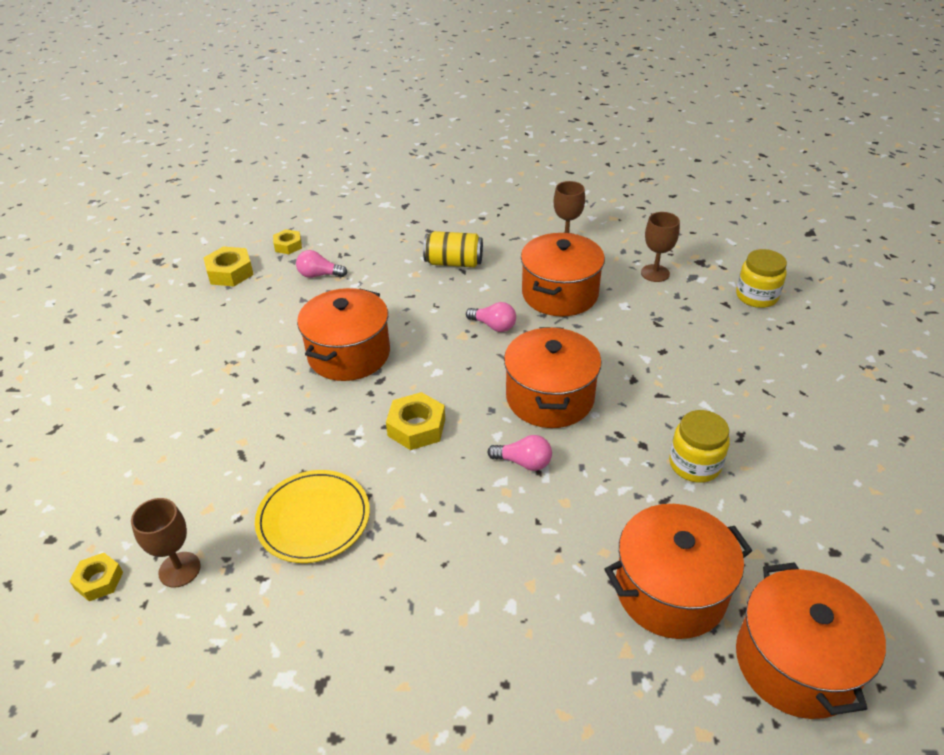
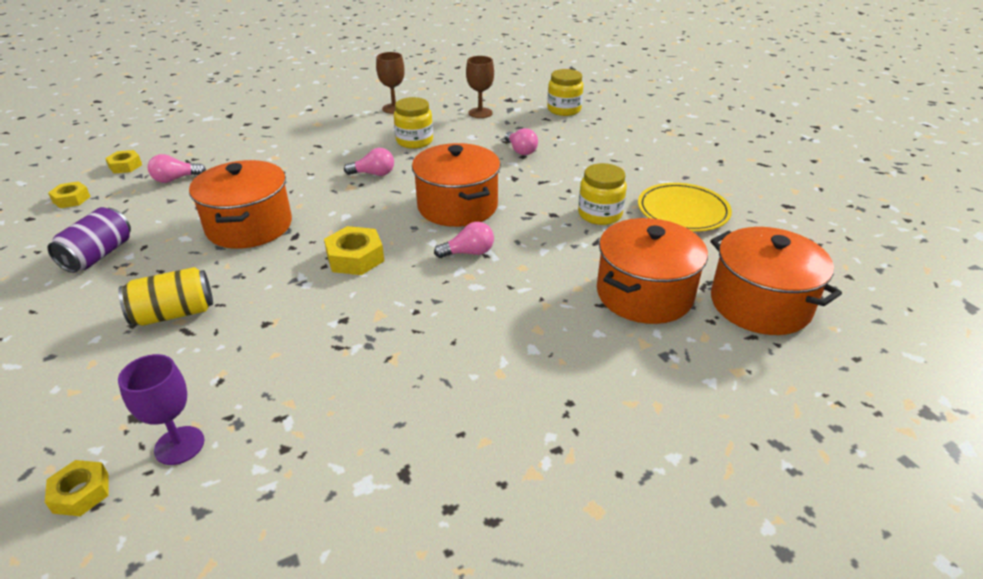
camera: 30 degrees left, 5 degrees down
(179, 569) = (179, 445): brown goblet -> purple goblet
(219, 344) = (98, 255): none -> purple can
(230, 272) = (71, 199): yellow nut -> yellow nut, size x0.65
(313, 518) = (302, 353): yellow plate -> yellow plate (683, 211)
(454, 263) = (305, 142): yellow can -> yellow can (174, 313)
(560, 294) = (414, 141): orange pot -> yellow jar
(665, 343) = (520, 150): none -> pink light bulb

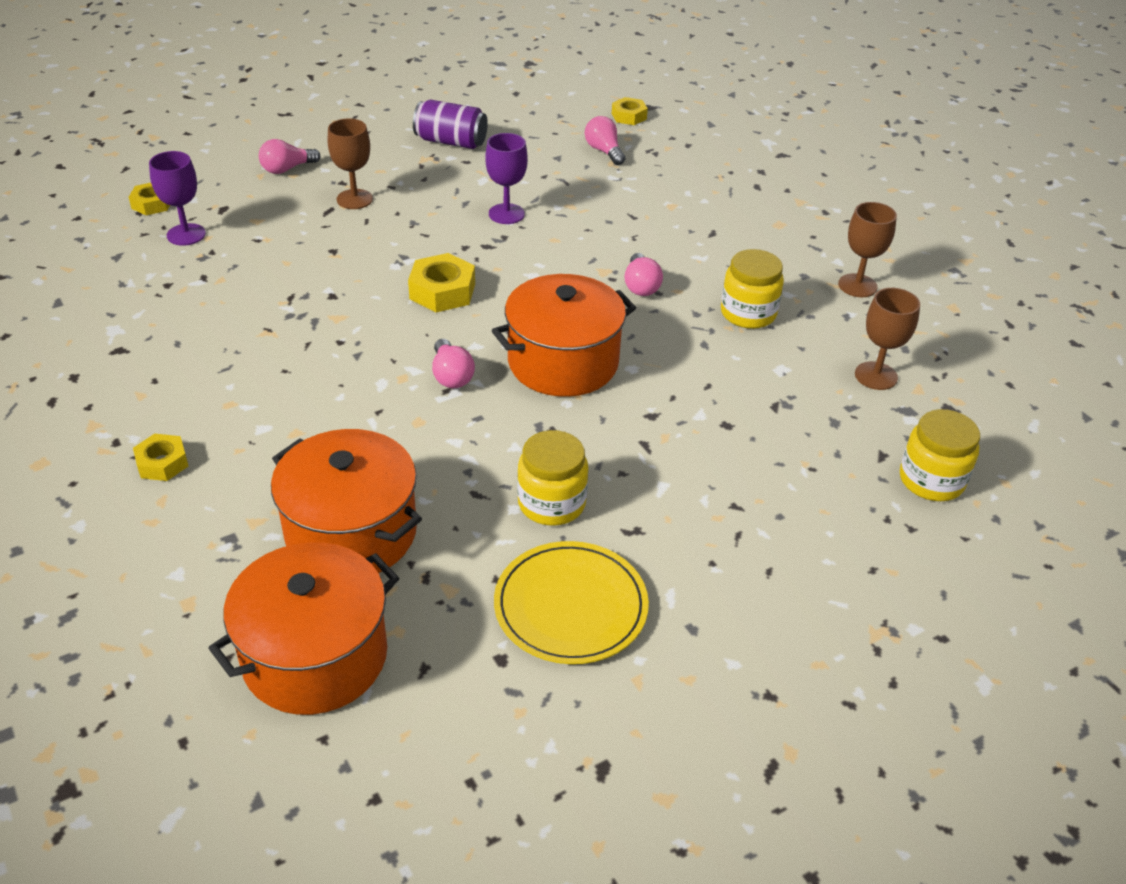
camera: 85 degrees right, 5 degrees up
(71, 199) = (553, 104): yellow nut -> yellow nut (162, 463)
(174, 313) = (354, 199): yellow can -> brown goblet
(249, 226) = (506, 214): orange pot -> purple goblet
(520, 150) = (745, 422): pink light bulb -> pink light bulb (287, 169)

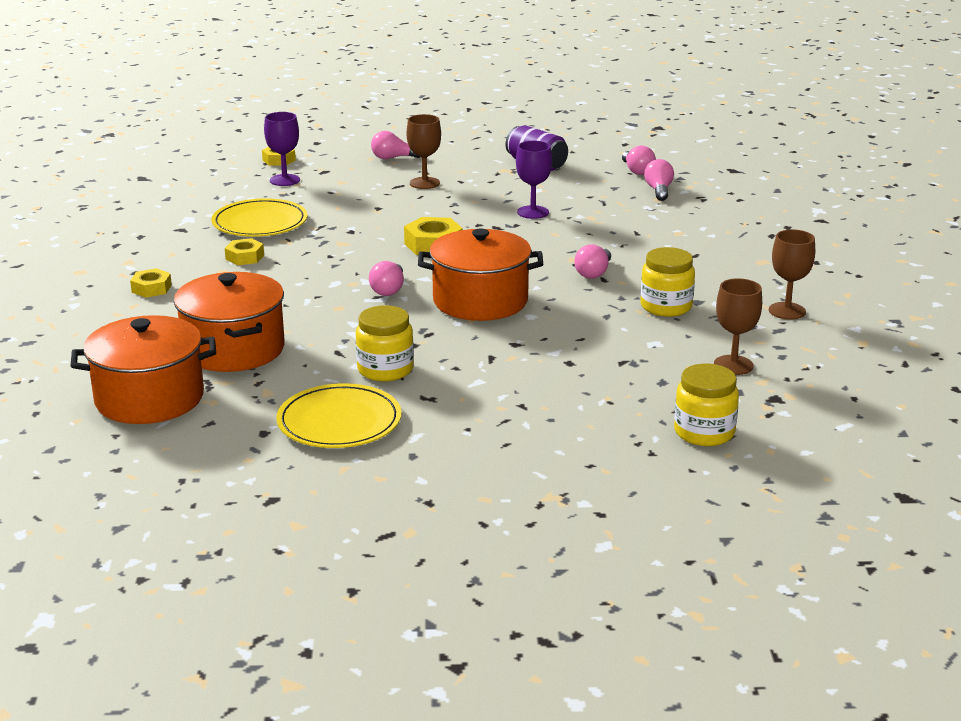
camera: 30 degrees right, 15 degrees down
(211, 311) = (260, 223): none -> yellow plate
(560, 128) = (637, 171): none -> pink light bulb
(629, 116) = (707, 173): yellow nut -> yellow nut (245, 257)

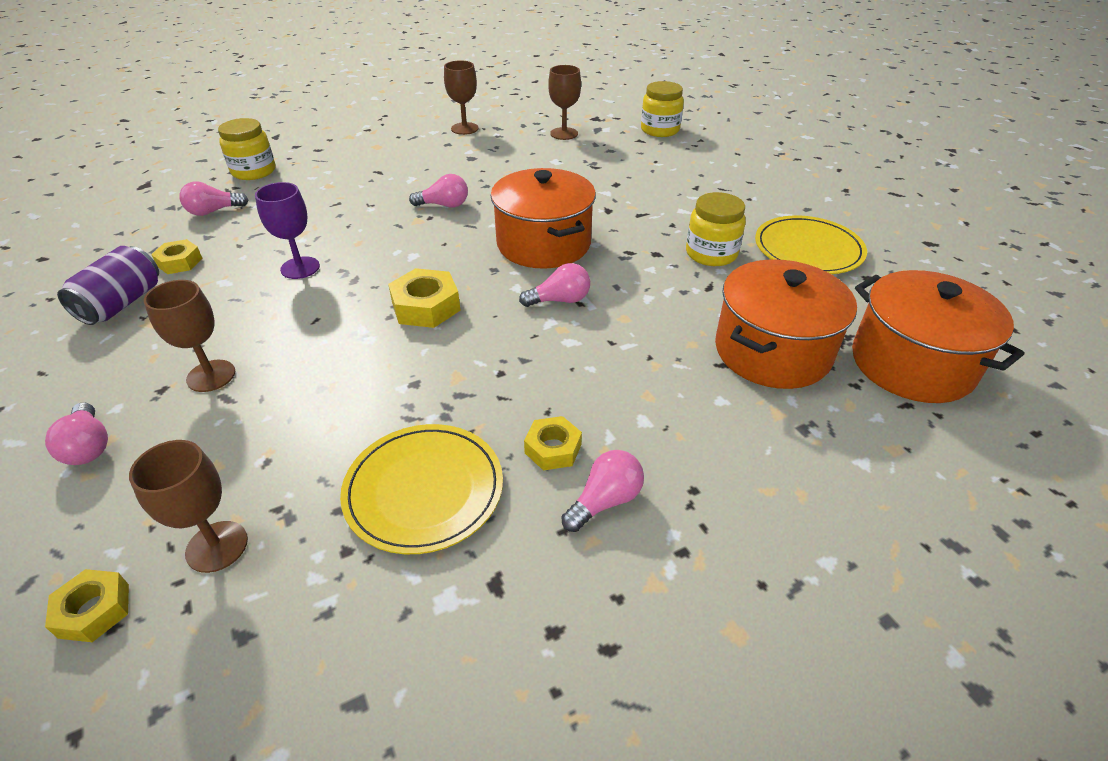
camera: 115 degrees left, 15 degrees up
(151, 288) = (711, 498): yellow nut -> yellow nut (179, 262)
(284, 180) = (217, 546): purple goblet -> brown goblet
(637, 171) = (149, 233): pink light bulb -> pink light bulb (605, 501)
(666, 307) = (490, 167): yellow jar -> yellow jar (254, 171)

